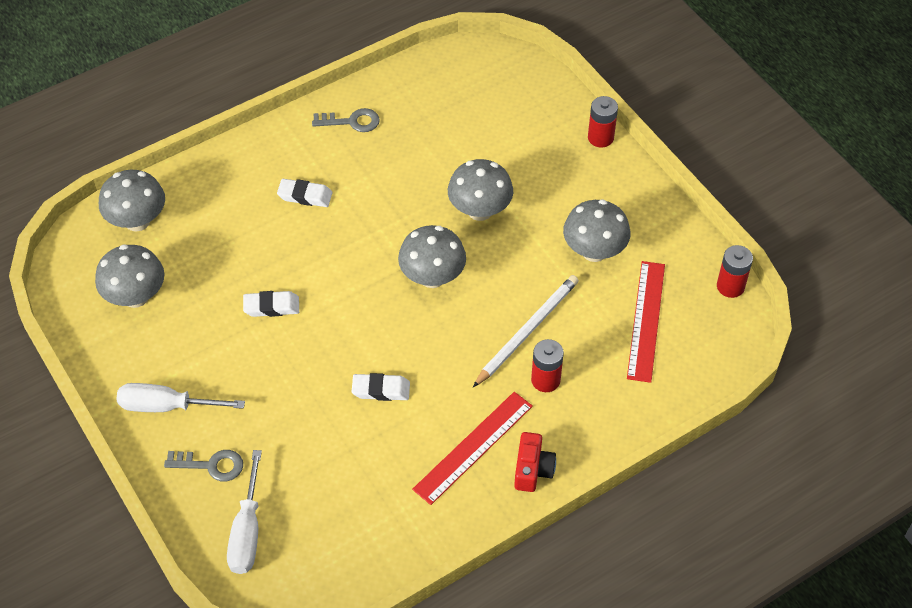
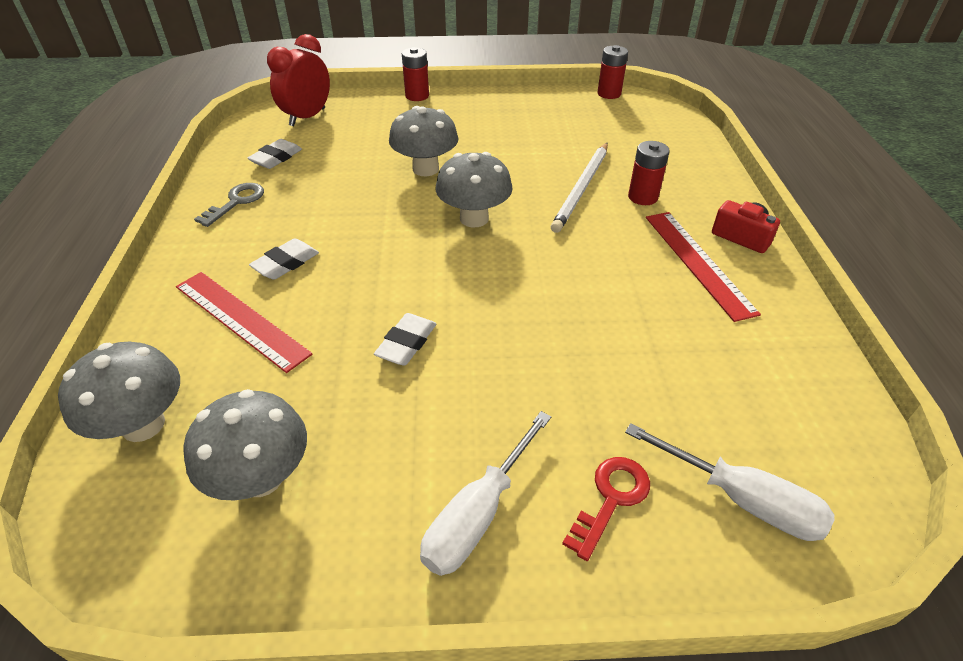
camera: 60 degrees left, 10 degrees down
(211, 465) = (611, 499): grey key -> red key
(381, 390) = (587, 299): white eraser -> white eraser (276, 158)
(500, 84) = (307, 117): none -> red clock
(527, 331) = (581, 189): white pencil -> white pencil turned 135 degrees counterclockwise
(594, 251) = (525, 133): grey mushroom -> none
(646, 320) = (614, 133): red ruler -> red ruler (240, 319)

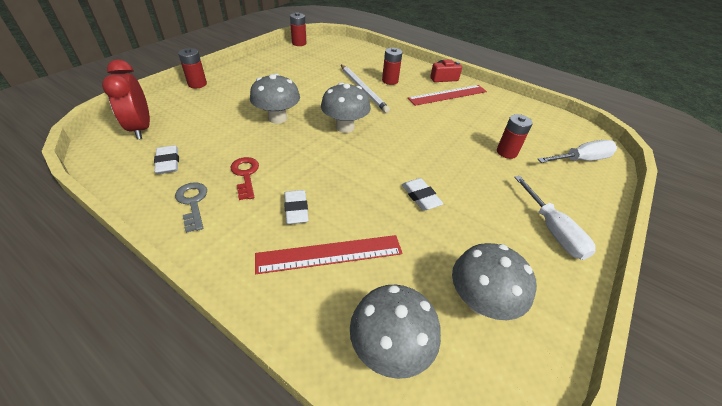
camera: 55 degrees left, 0 degrees up
(611, 499) = (564, 189): red key -> red key (245, 175)
(625, 389) = (506, 152): none -> red battery
(698, 262) = (448, 95): red ruler -> red ruler turned 45 degrees counterclockwise

